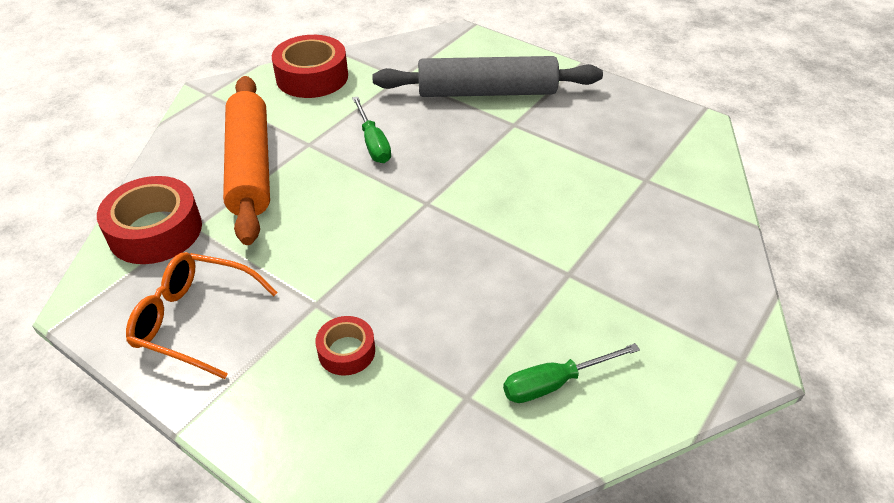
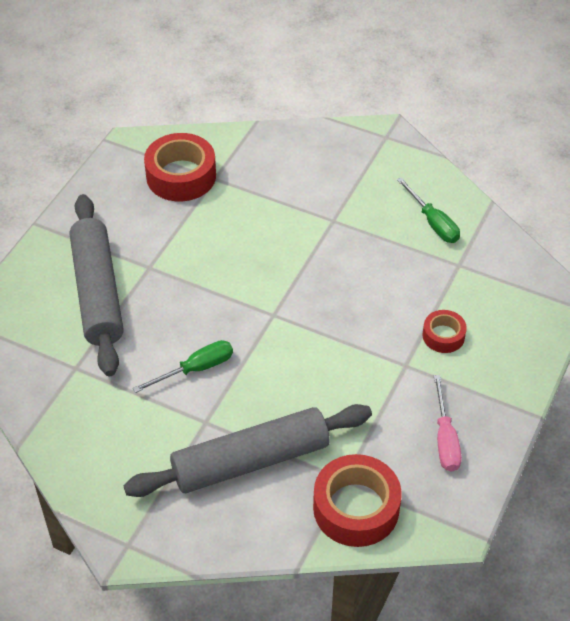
camera: 100 degrees left, 5 degrees up
(196, 320) = (445, 439): orange glasses -> pink screwdriver
(251, 167) = (250, 460): orange rolling pin -> grey rolling pin
(312, 77) = (83, 450): red tape -> red tape (181, 176)

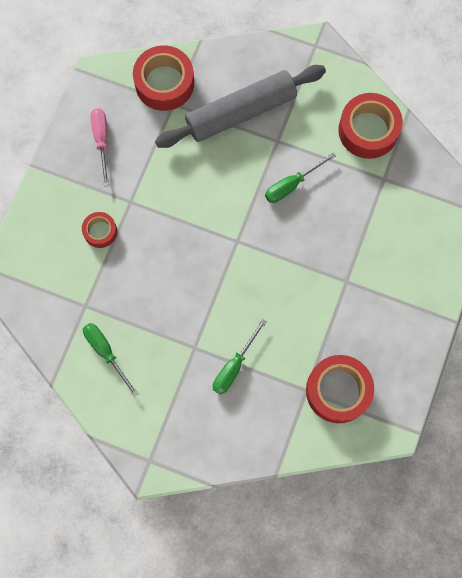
camera: 175 degrees right, 25 degrees up
(80, 425) = (368, 130): none -> red tape
(97, 292) = (384, 251): grey rolling pin -> none
(290, 202) = (234, 366): none -> green screwdriver

